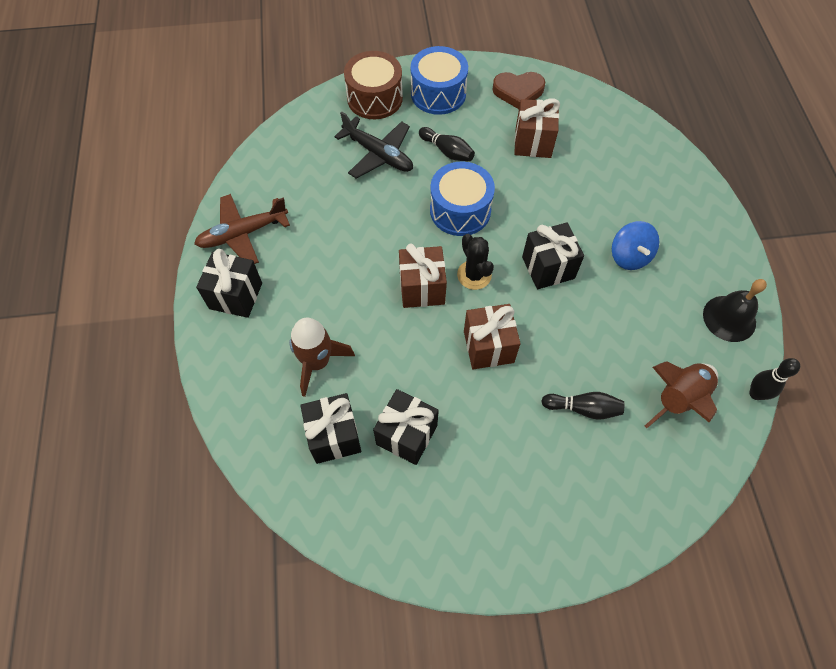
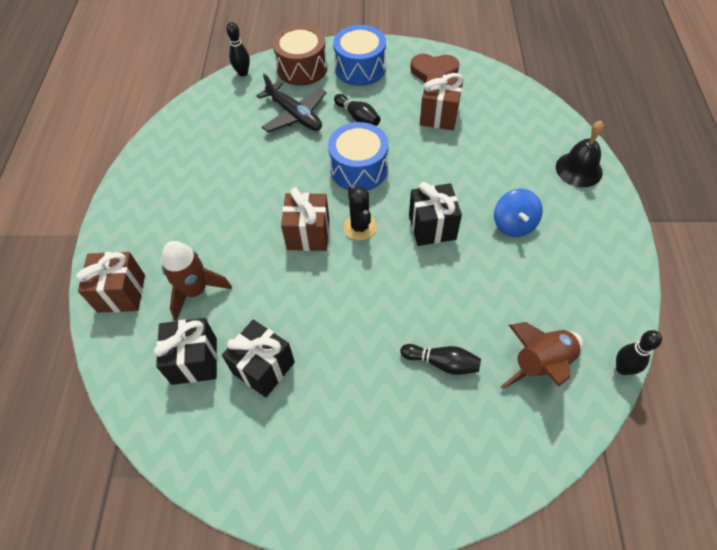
camera: 10 degrees right, 5 degrees down
(236, 296) = (137, 224): black gift -> none
(242, 234) = (157, 172): brown plane -> none
(310, 109) = (243, 73): none -> black bowling pin
(488, 346) = (360, 294): brown gift -> brown gift (121, 293)
(729, 318) = (605, 292): black bell -> black bell (579, 169)

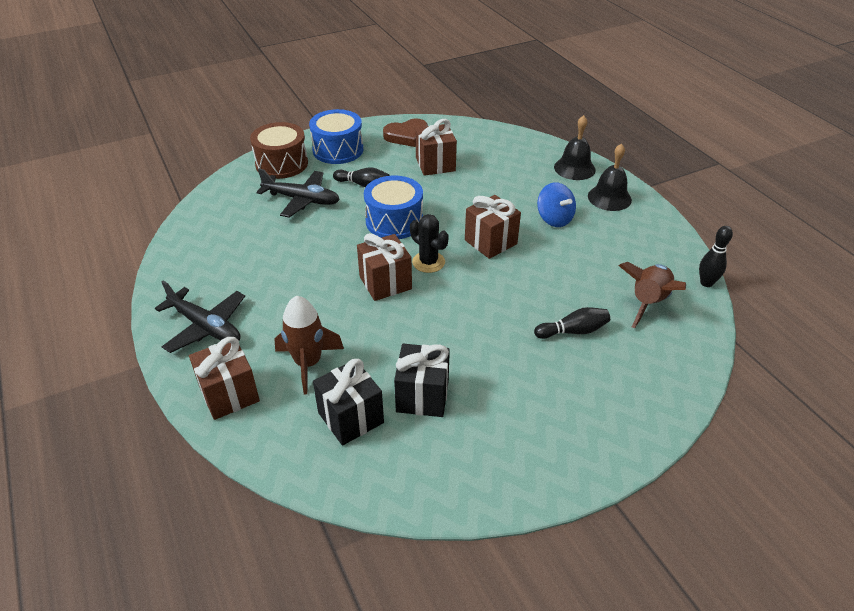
camera: 30 degrees left, 15 degrees down
(143, 219) = (206, 327): none -> black plane
(243, 73) = (224, 182): black bowling pin -> none
(432, 227) = (490, 242): black gift -> brown gift
(591, 220) = (609, 198): none -> black bell

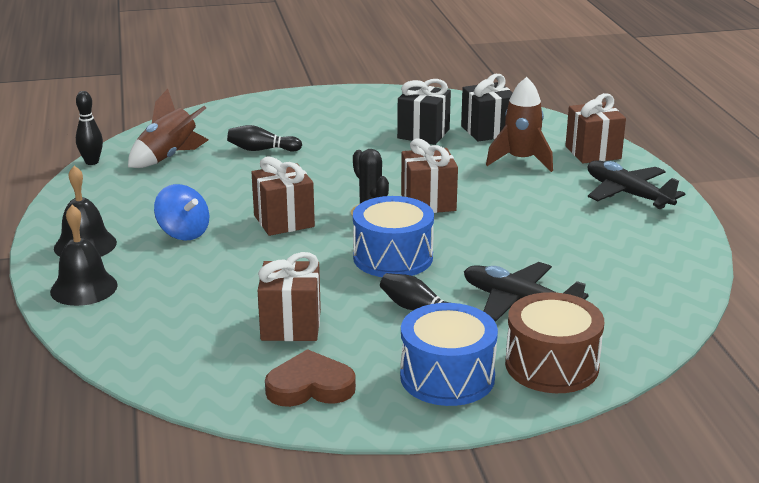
camera: 165 degrees left, 15 degrees down
(554, 219) = (183, 233): blue spinning top -> blue spinning top turned 150 degrees clockwise

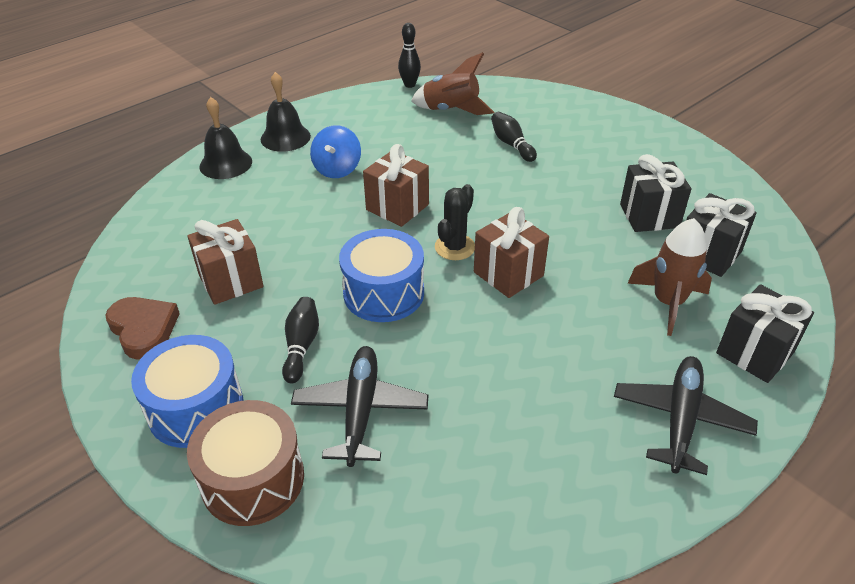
camera: 60 degrees right, 15 degrees up
(593, 152) = (754, 353): brown gift -> black gift

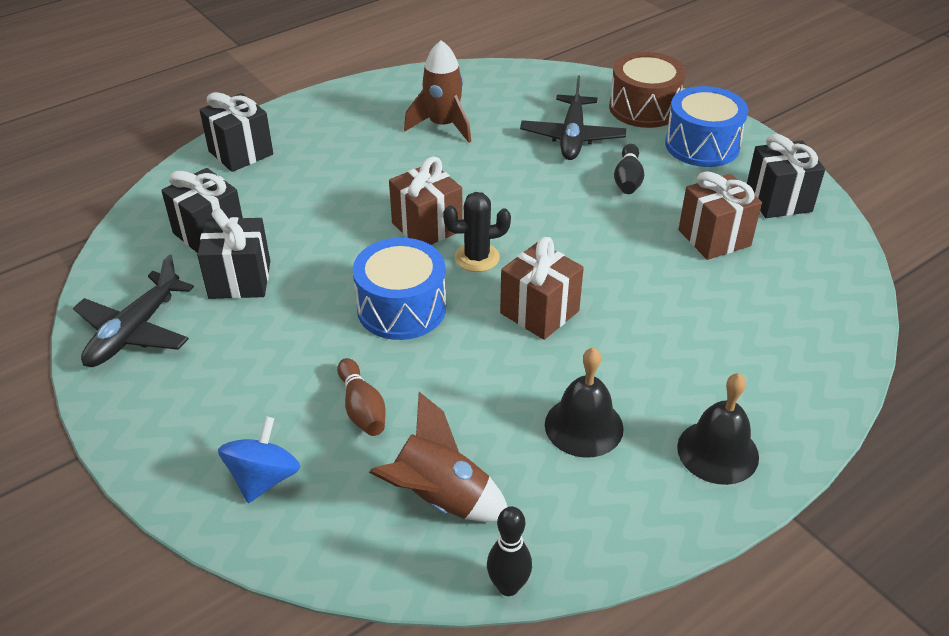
camera: 175 degrees left, 0 degrees up
(143, 329) = (778, 200): brown heart -> black gift
(225, 164) = (791, 401): black bell -> black bell (584, 426)
(337, 169) = (624, 379): blue spinning top -> blue spinning top (264, 478)
(383, 293) = (555, 217): blue drum -> blue drum (401, 308)
(455, 247) = (477, 257): black cactus -> black cactus turned 45 degrees clockwise
(511, 144) = (362, 408): black bowling pin -> brown bowling pin
(668, 303) = (285, 192): brown rocket -> brown rocket (443, 125)
(680, 419) = (332, 119): black plane -> black plane (134, 331)

